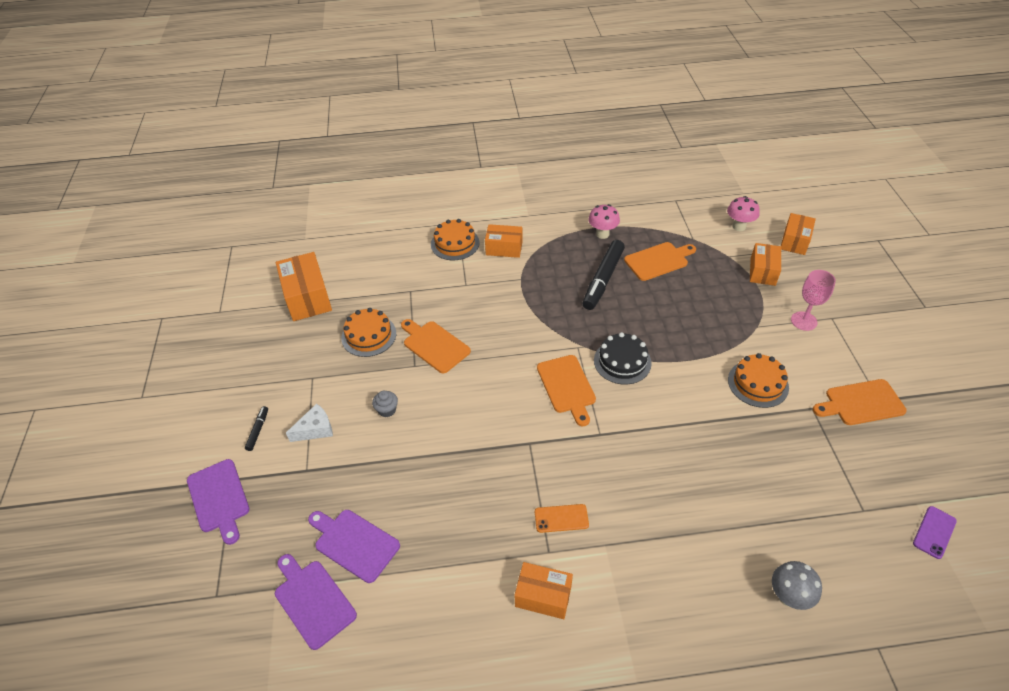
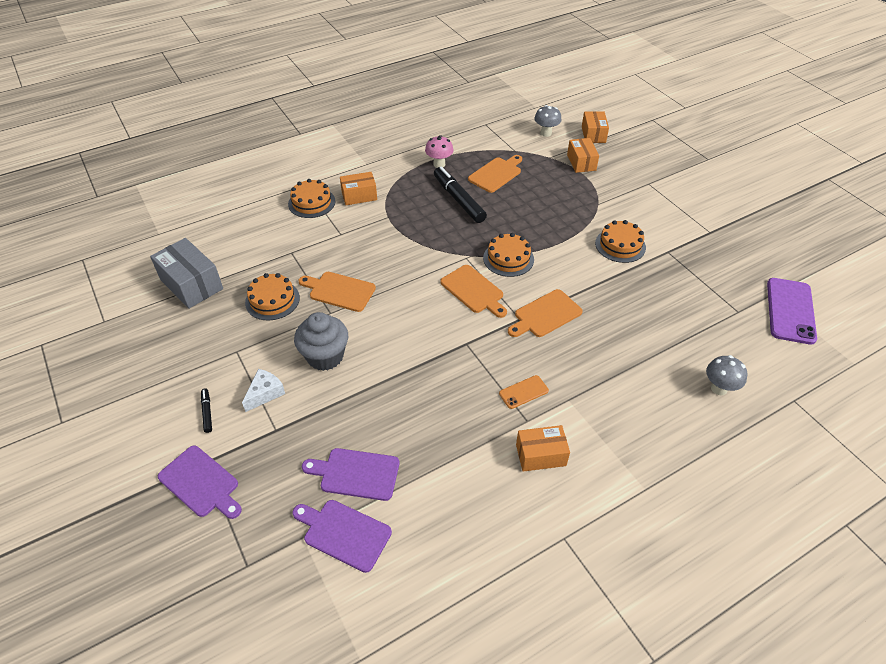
camera: 25 degrees left, 0 degrees up
(307, 297) = (191, 284): orange box -> grey box
(387, 410) = (325, 356): grey cupcake -> grey cupcake, size x2.15
(603, 279) = (459, 200): black marker -> black marker turned 150 degrees clockwise
(622, 361) = (508, 258): black cake -> orange cake
(739, 226) = (546, 133): pink mushroom -> grey mushroom
(804, 321) = (630, 191): pink goblet -> none
(861, 403) = (699, 238): orange cutting board -> orange cutting board (545, 315)
(934, 532) = (790, 311): purple phone -> purple phone, size x1.95

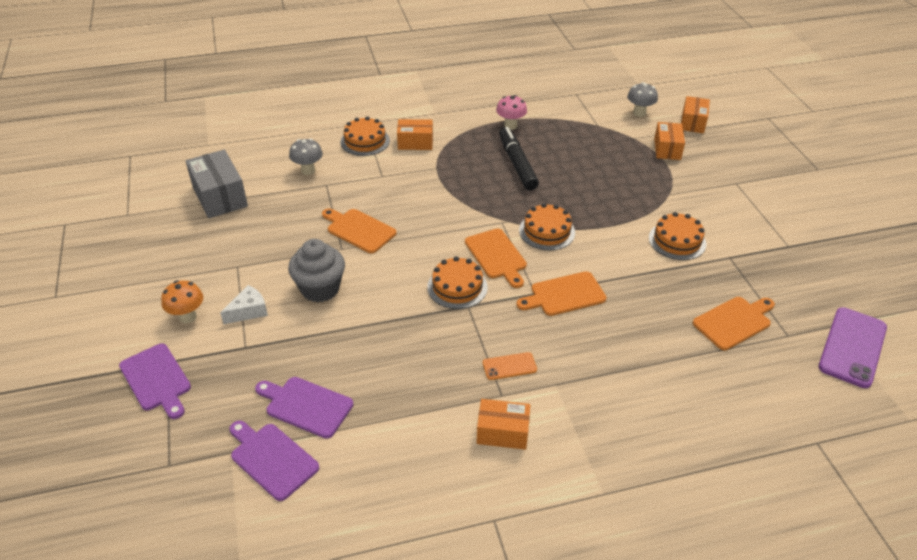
camera: 15 degrees right, 5 degrees down
(207, 412) = (188, 317): black marker -> orange mushroom
(272, 300) = (290, 226): orange cake -> orange cake (457, 287)
(496, 174) = (567, 145): orange cutting board -> orange cutting board (734, 322)
(719, 388) = (731, 410): grey mushroom -> grey mushroom (308, 170)

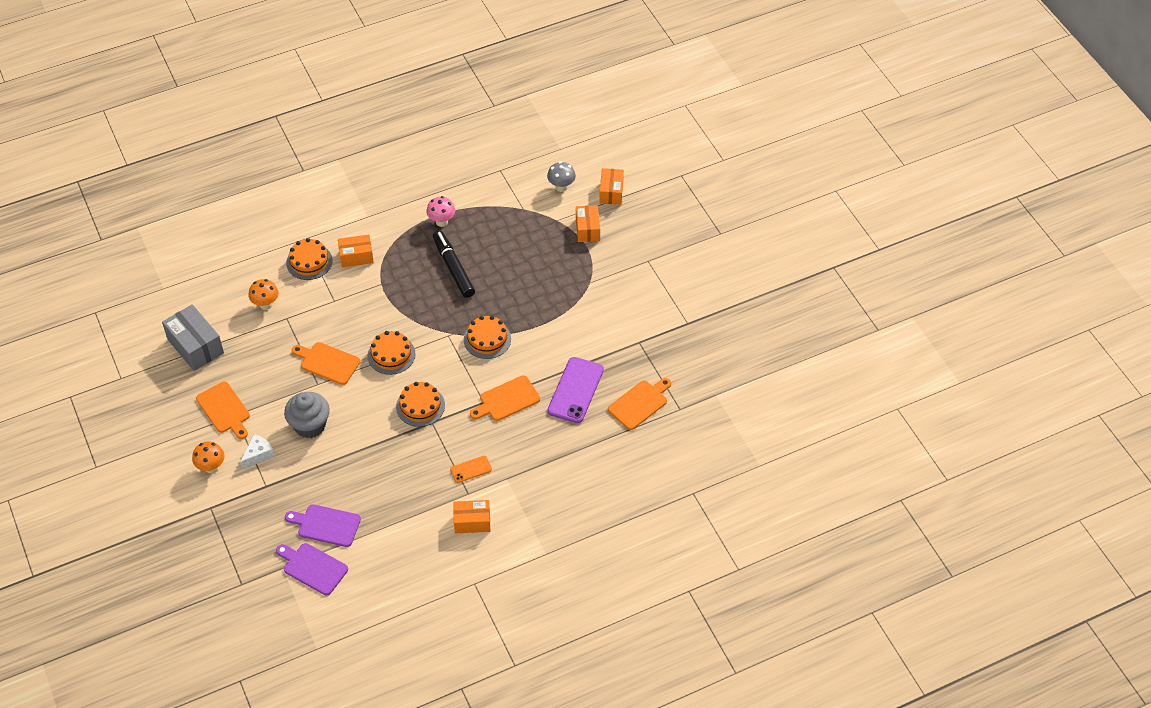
camera: 10 degrees left, 10 degrees up
(157, 379) = (207, 523): purple cutting board -> none
(308, 170) = (266, 304): grey mushroom -> orange mushroom
(497, 256) = (448, 371): orange cutting board -> orange cutting board (224, 409)
(677, 241) = (596, 332): orange cake -> orange cake (391, 355)
(852, 347) = (727, 411): purple phone -> purple phone (575, 390)

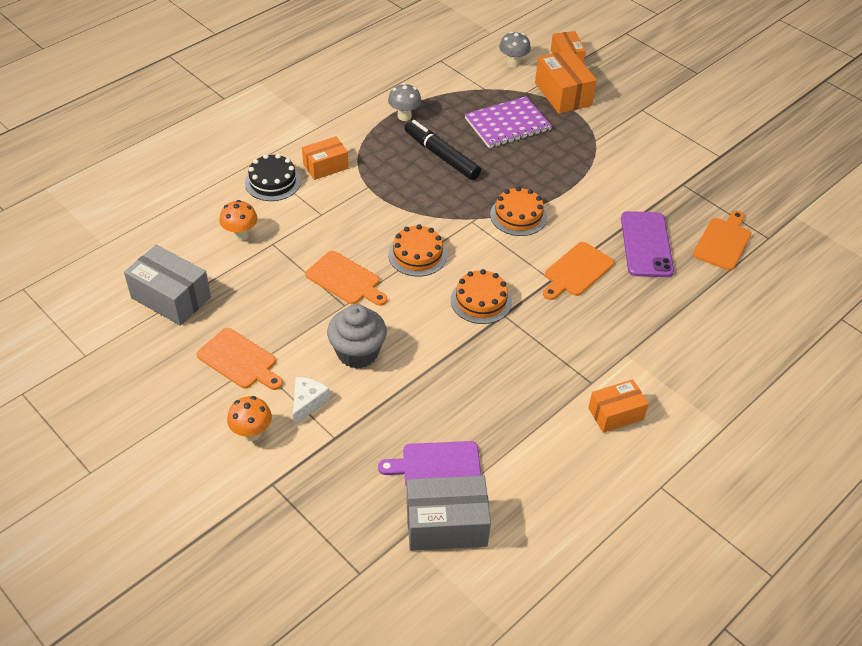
camera: 20 degrees left, 5 degrees down
(309, 262) = (273, 182): orange cake -> black cake
(313, 568) = (446, 524): purple cutting board -> grey box
(327, 363) = (345, 279): orange cutting board -> orange cutting board turned 150 degrees counterclockwise
(441, 222) = (404, 116): pink mushroom -> grey mushroom
(471, 469) = (579, 355): orange phone -> none
(523, 249) = (507, 124): none -> purple notebook
(587, 229) = (563, 94): orange box -> orange box, size x1.53

